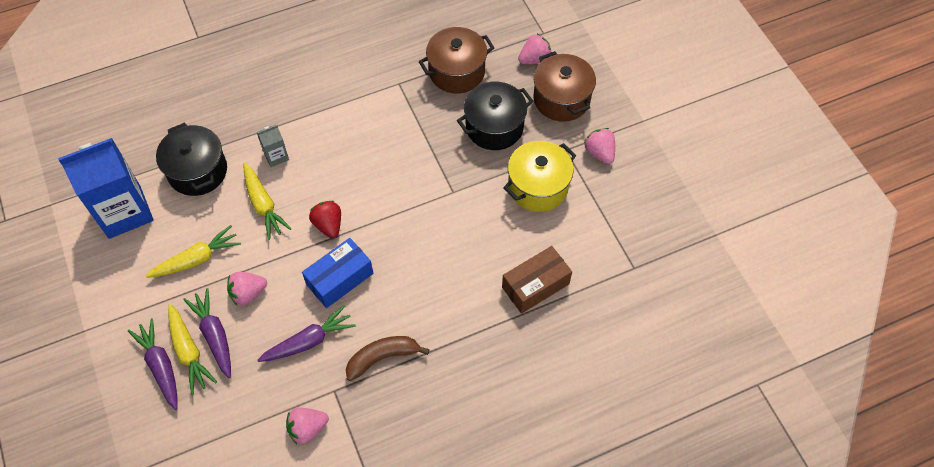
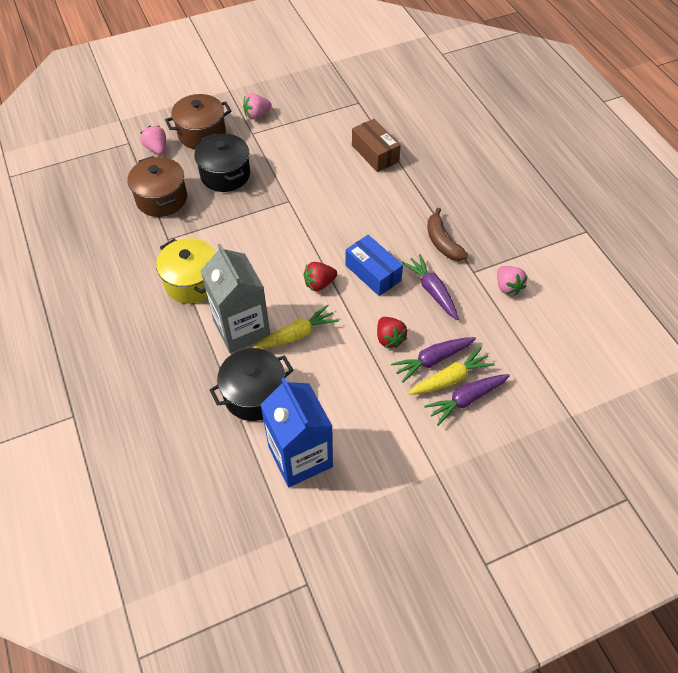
camera: 90 degrees left, 5 degrees down
(197, 259) = (355, 383): yellow carrot -> none
(248, 293) = (389, 338): pink strawberry -> red strawberry
(276, 156) = (241, 329): grey carton -> grey carton, size x2.27
(538, 187) = (286, 150): yellow pot -> yellow pot (192, 282)

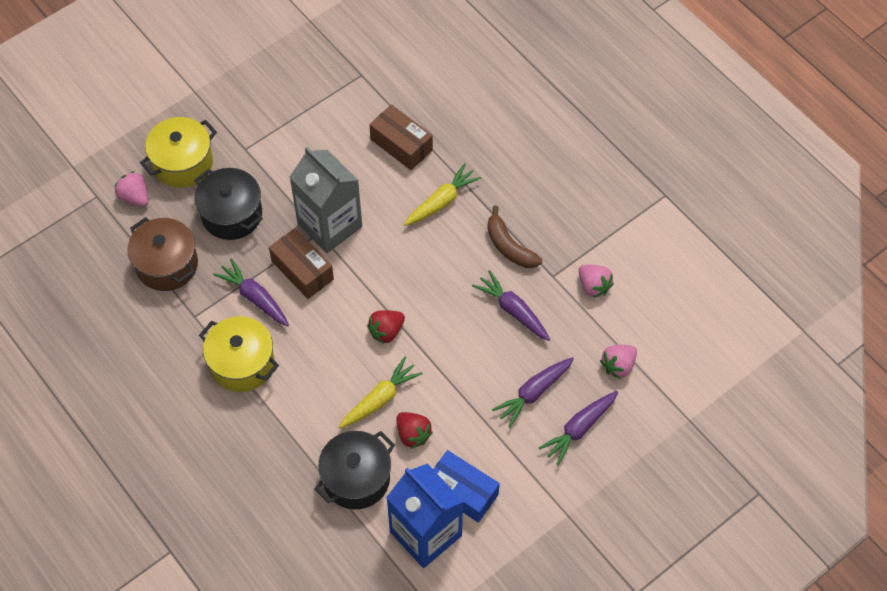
camera: 15 degrees left, 5 degrees up
(202, 134) = (183, 163): brown pot -> yellow pot
(221, 235) = (254, 297): none -> purple carrot
(241, 329) = (317, 407): grey carton -> grey carton (330, 225)
(257, 115) = (241, 120): pink strawberry -> pink strawberry (618, 366)
(266, 224) = (302, 270): none -> brown box
(373, 273) = (442, 304): blue box -> blue box (462, 491)
(389, 338) = (481, 379): red strawberry -> red strawberry (413, 434)
(450, 378) = (557, 409): yellow carrot -> yellow carrot (442, 201)

